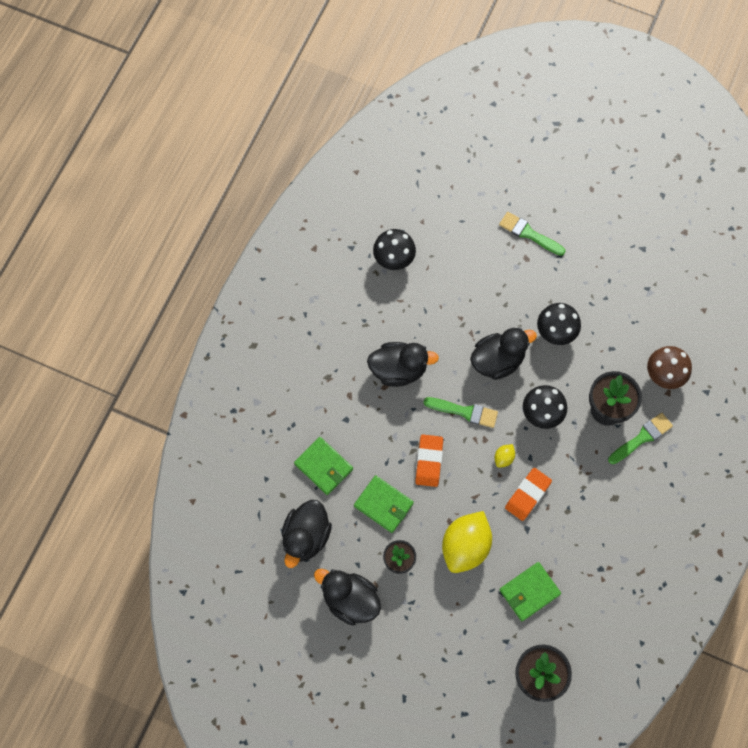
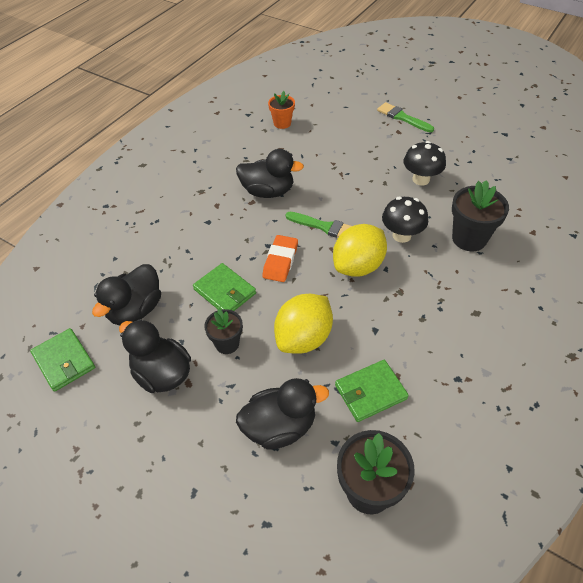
camera: 10 degrees right, 20 degrees down
(323, 466) = (174, 254): green wallet -> green wallet (64, 361)
(394, 259) = (282, 123): black mushroom -> orange flower pot
(497, 360) = (363, 193): black duck -> black duck (280, 427)
(504, 458) = (358, 266): yellow lemon -> yellow lemon, size x2.37
(527, 495) = (379, 300): orange eraser -> none
(642, 438) = (506, 264): green brush -> none
(664, 375) = (528, 218): brown mushroom -> none

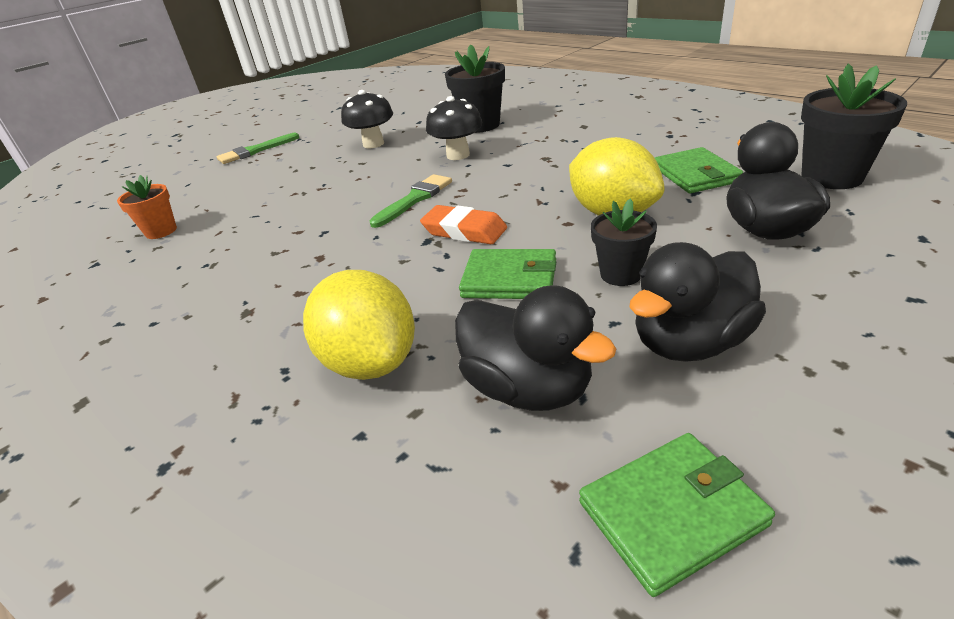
camera: 75 degrees left, 15 degrees down
(225, 291) = (510, 279): green wallet -> green wallet turned 45 degrees clockwise
(268, 191) = (308, 242): black duck -> none
(358, 266) = (497, 179): yellow lemon -> yellow lemon (371, 362)

